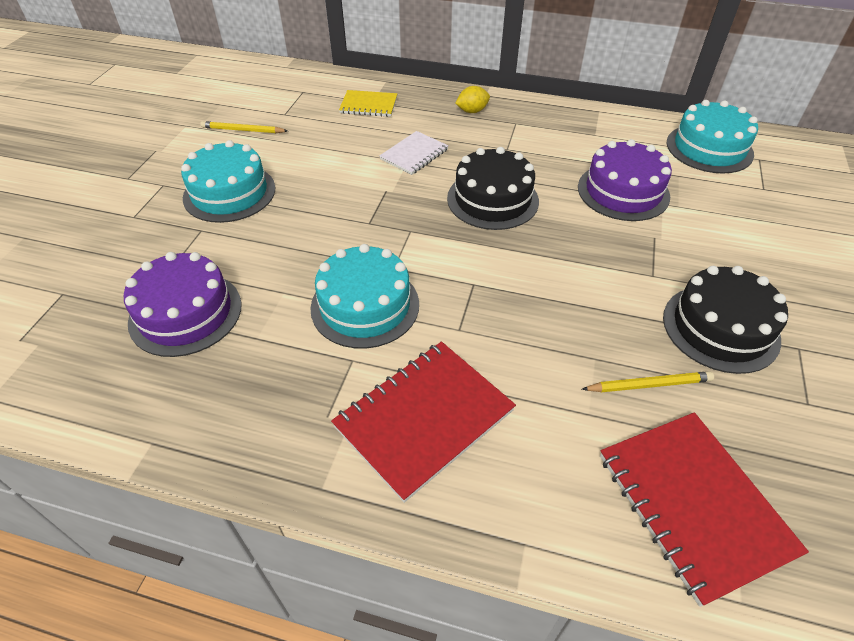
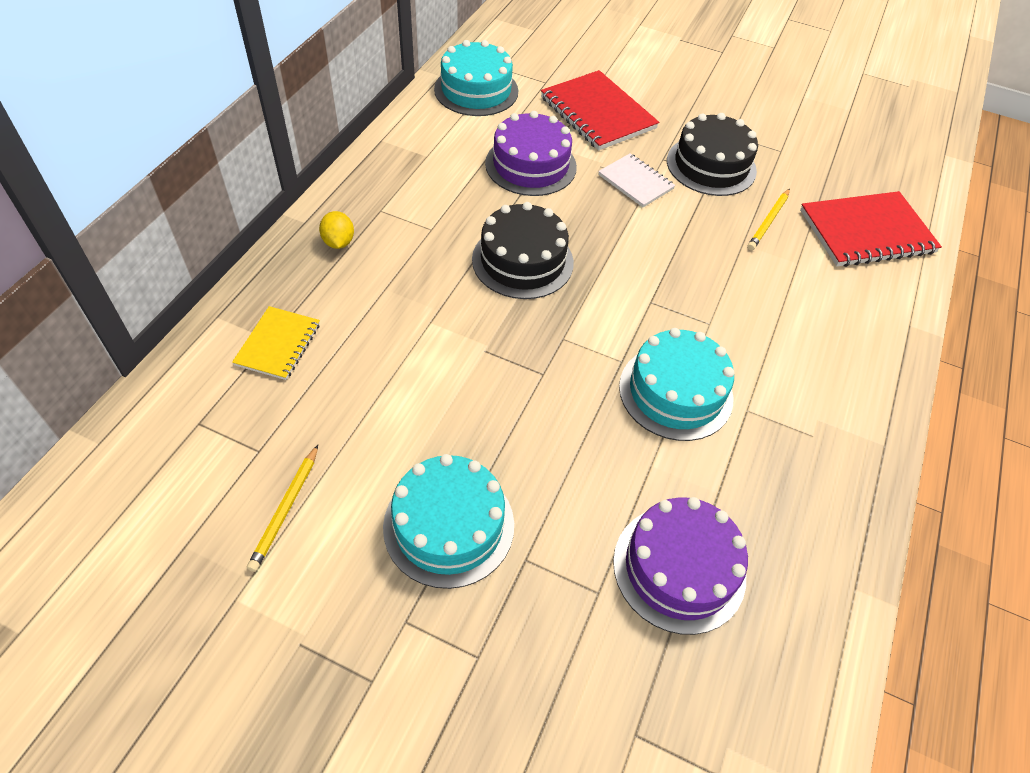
camera: 85 degrees left, 5 degrees up
(414, 154) = (417, 313): white notebook -> white notebook (635, 182)
(424, 419) = (810, 365): red notebook -> red notebook (597, 113)
(649, 385) = (768, 221): yellow pencil -> yellow pencil turned 150 degrees counterclockwise

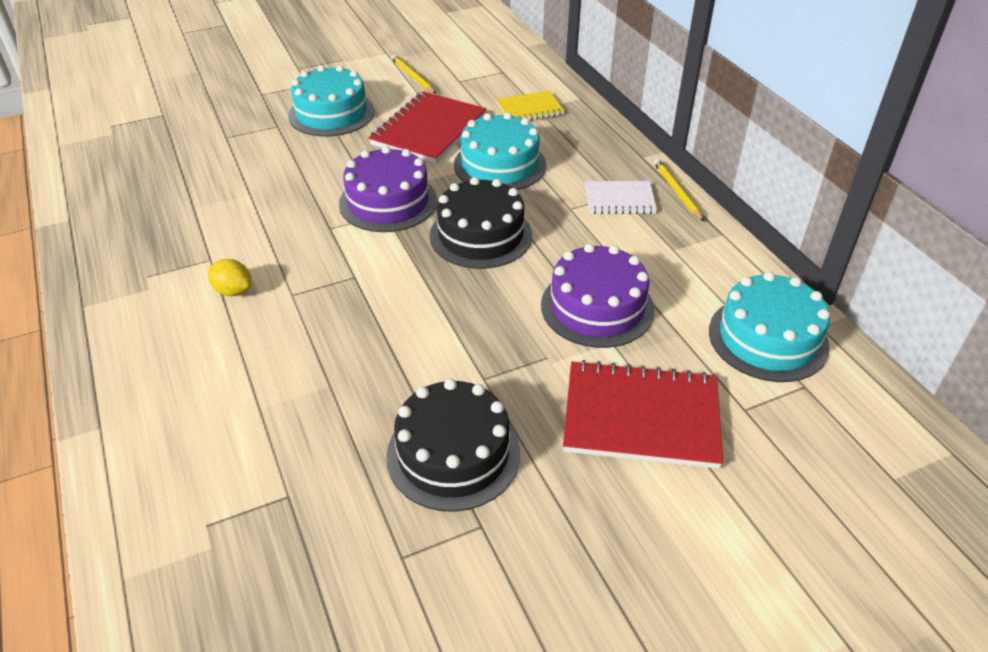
camera: 135 degrees right, 10 degrees down
(278, 344) = (530, 109): yellow notebook -> yellow notebook turned 75 degrees counterclockwise
(338, 242) = (602, 162): yellow lemon -> yellow lemon (233, 291)
(635, 182) = (496, 367): white notebook -> white notebook (619, 199)
(675, 392) = (272, 236): turquoise cake -> turquoise cake (500, 165)
(679, 568) = (189, 167): purple cake -> purple cake (388, 202)
(768, 221) = (327, 432): yellow pencil -> yellow pencil (677, 192)
(866, 232) = (207, 512): red notebook -> red notebook (429, 130)

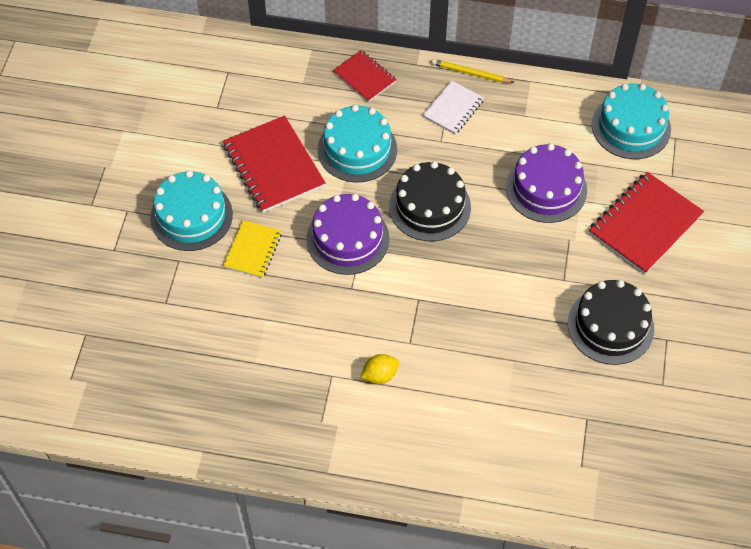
camera: 55 degrees left, 15 degrees up
(413, 77) = (181, 133): yellow pencil -> none
(530, 109) = (299, 88): yellow notebook -> yellow notebook (253, 250)
(587, 135) = (364, 77): none -> red notebook

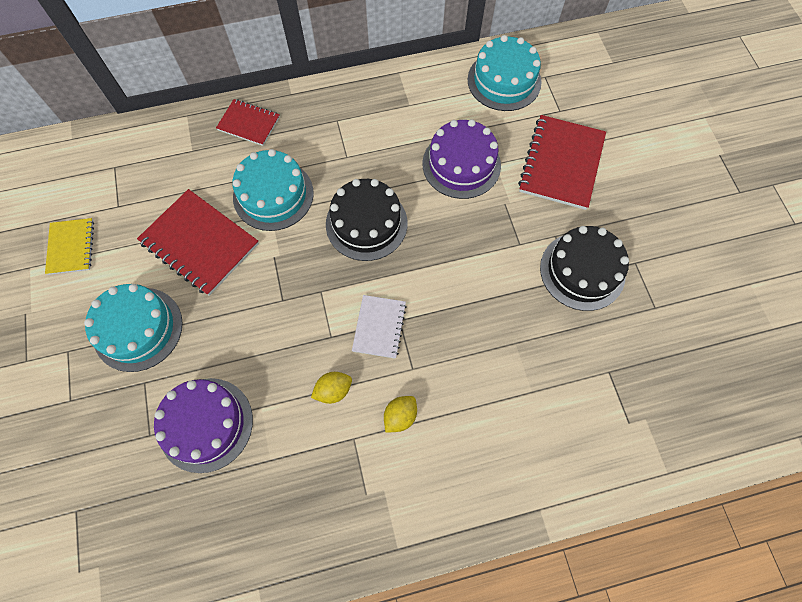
camera: 25 degrees left, 10 degrees up
(253, 250) = (216, 339): yellow notebook -> yellow notebook (71, 247)
(332, 331) = (333, 390): none -> yellow lemon
(347, 239) = (304, 287): purple cake -> purple cake (206, 424)
(453, 109) = (343, 122): white notebook -> white notebook (379, 327)
(470, 73) = (343, 84): yellow pencil -> none

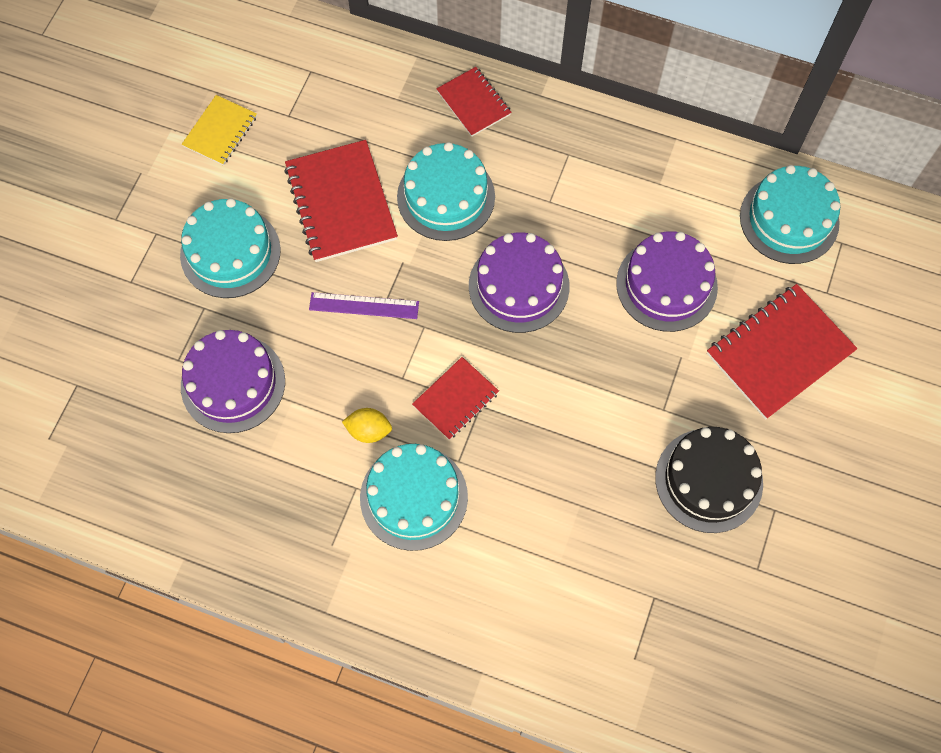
camera: 35 degrees right, 0 degrees up
(267, 304) = (364, 306): none -> purple ruler
(366, 223) = (519, 286): black cake -> purple cake
(379, 327) = (455, 399): white notebook -> red notebook
(400, 416) = (414, 497): yellow lemon -> turquoise cake

